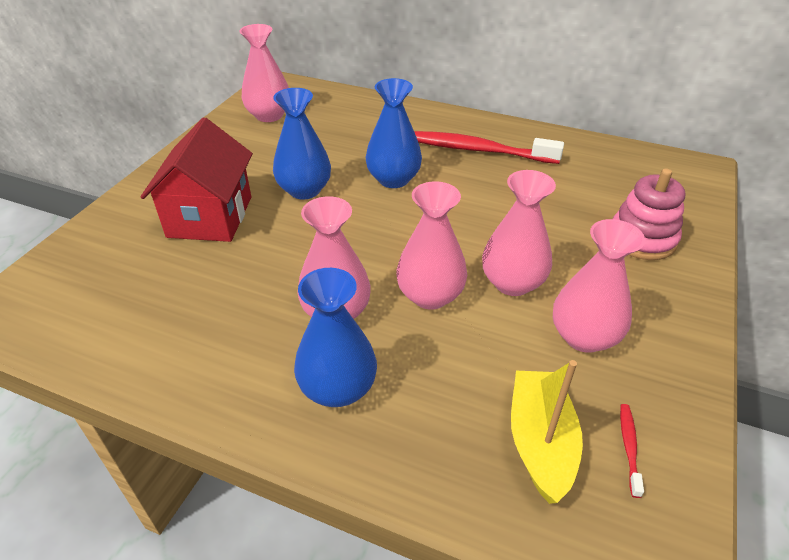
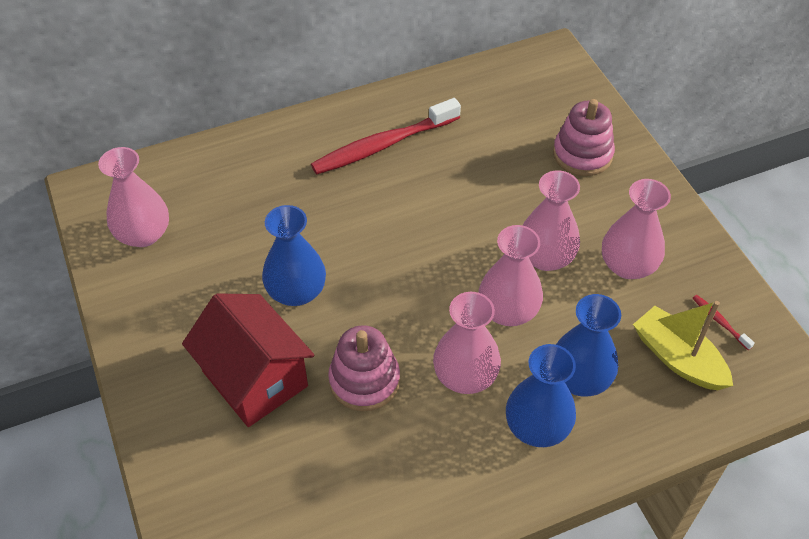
camera: 45 degrees left, 10 degrees up
(267, 264) = (364, 380): none -> pink stacking toy
(393, 179) = (354, 226): blue vase -> blue vase (579, 378)

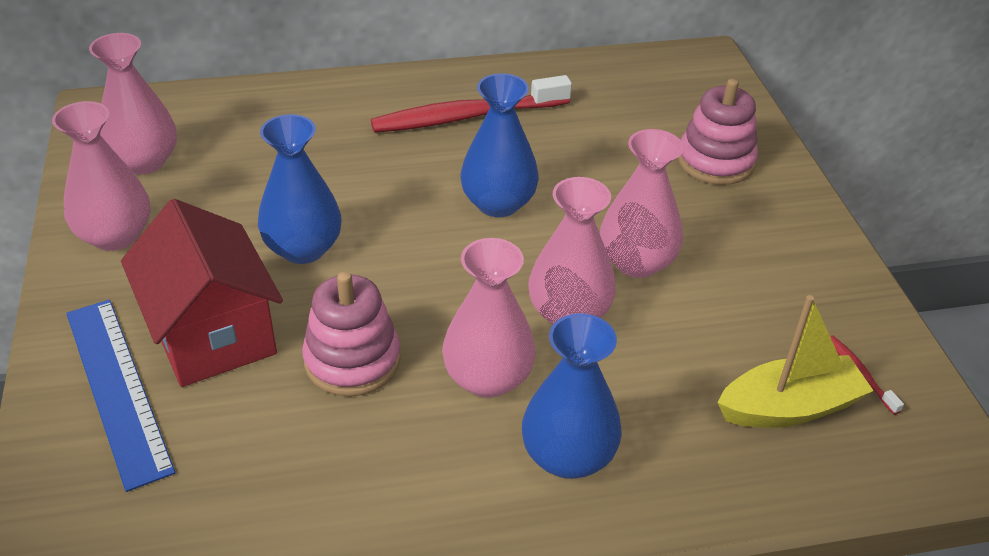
camera: 10 degrees right, 10 degrees down
(201, 438) = (117, 389): none -> blue ruler
(579, 378) = (644, 408): blue vase -> blue vase (498, 203)
(627, 265) = (745, 288): pink vase -> pink vase (115, 235)
(677, 358) = (789, 407): yellow boat -> yellow boat turned 105 degrees clockwise

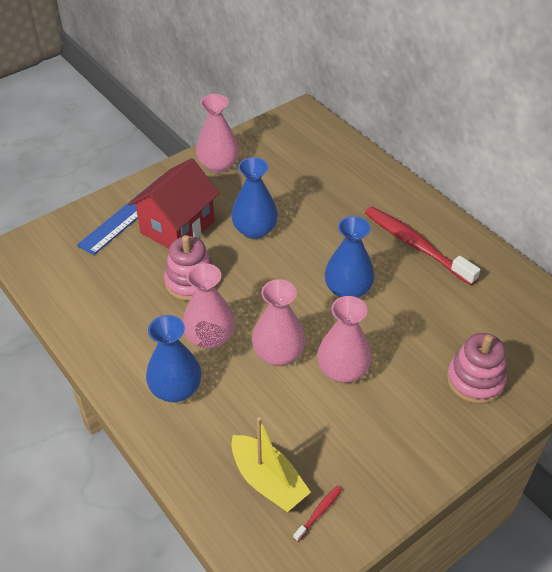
camera: 65 degrees right, 5 degrees up
(144, 161) = (275, 146): pink vase -> none

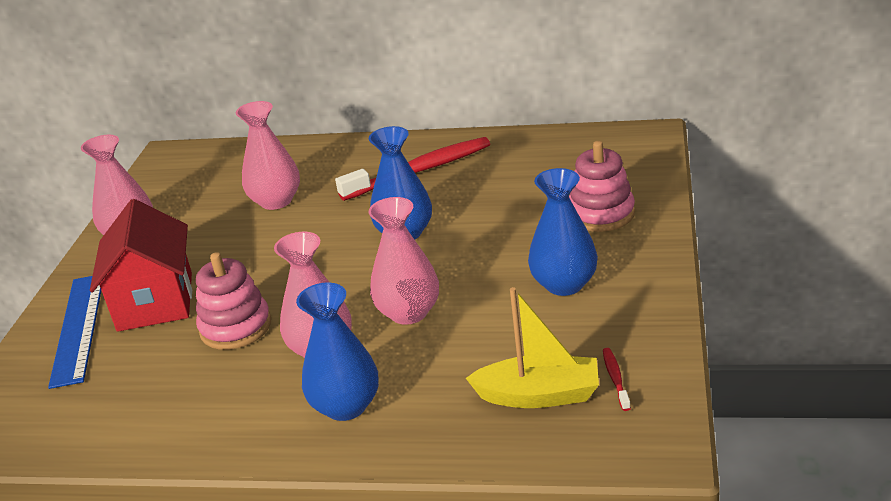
camera: 40 degrees left, 15 degrees down
(255, 230) = (246, 253): blue vase -> blue vase (564, 284)
(343, 370) = (485, 282): pink vase -> pink vase (276, 201)
(416, 245) = (420, 171): red toothbrush -> red toothbrush turned 150 degrees clockwise

